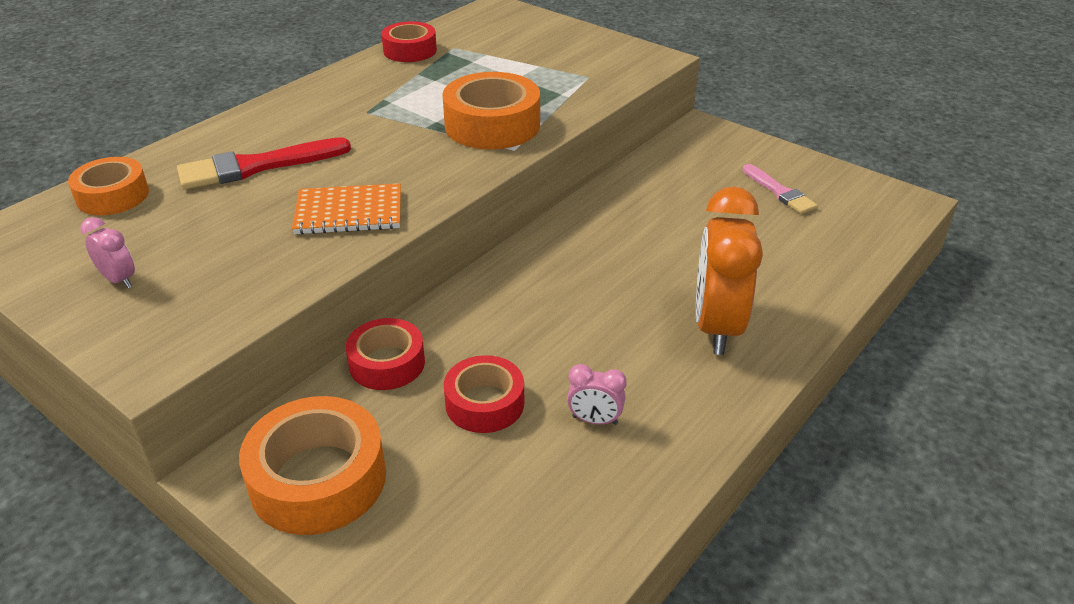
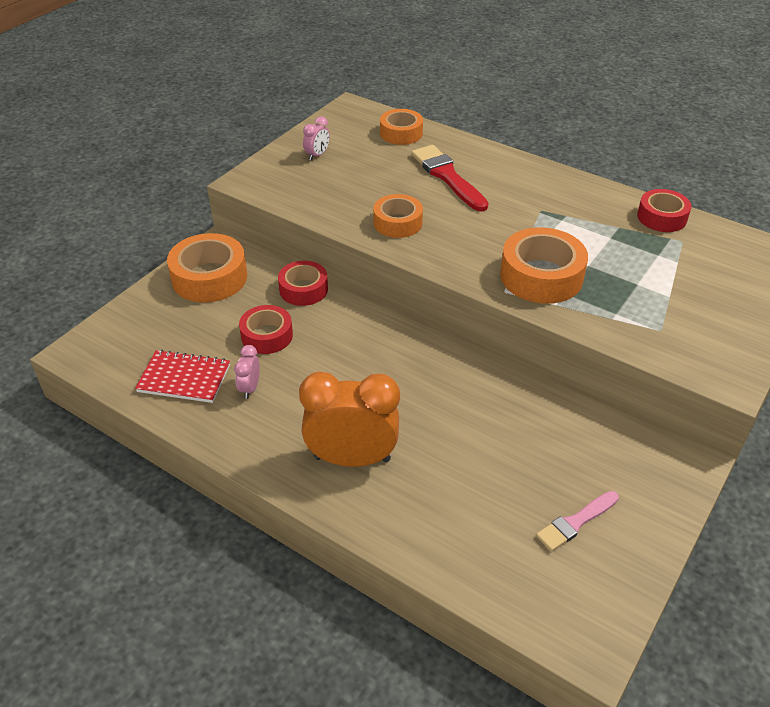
camera: 85 degrees right, 5 degrees up
(349, 212) = (397, 223): orange notebook -> orange tape
(569, 499) = (184, 378): none -> red notebook

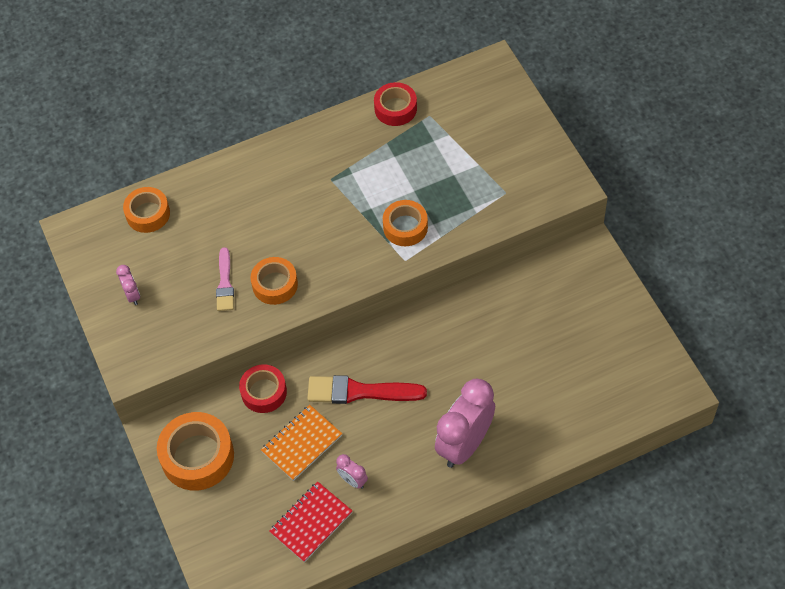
camera: 55 degrees left, 15 degrees up
(267, 336) = (301, 443): red tape -> orange notebook
(352, 458) = (464, 444): orange clock -> pink clock
(447, 176) = (239, 216): red brush -> red brush (360, 391)
(541, 276) = (405, 227): orange tape -> orange tape, size x0.64
(575, 522) = (595, 343): pink brush -> pink brush (225, 283)

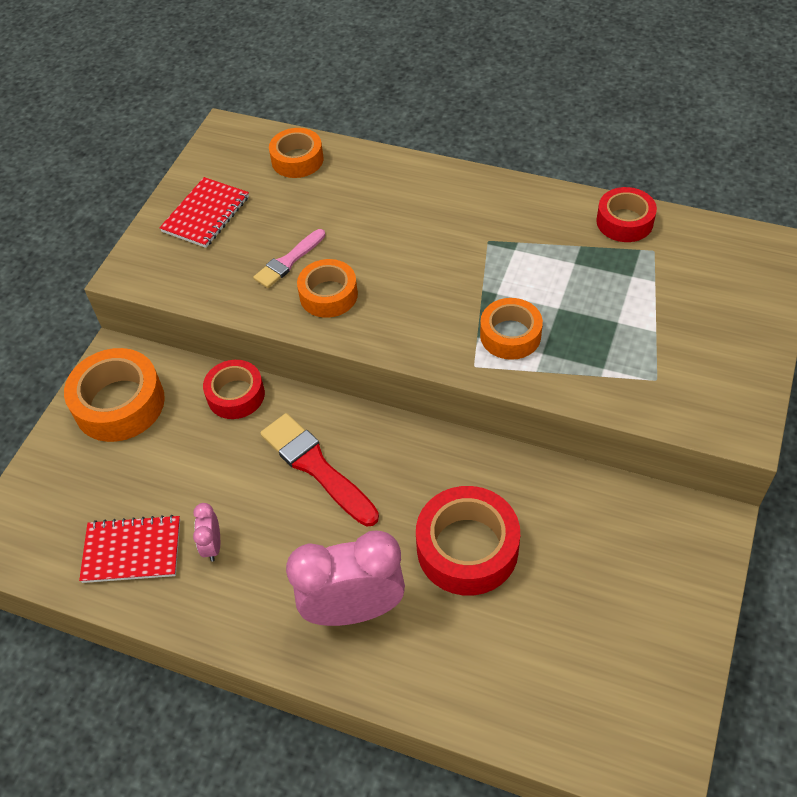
camera: 45 degrees right, 5 degrees down
(132, 295) = (206, 214): pink clock -> red notebook
(301, 443) = (211, 469): orange notebook -> none
(487, 364) = (467, 548): none -> red tape

